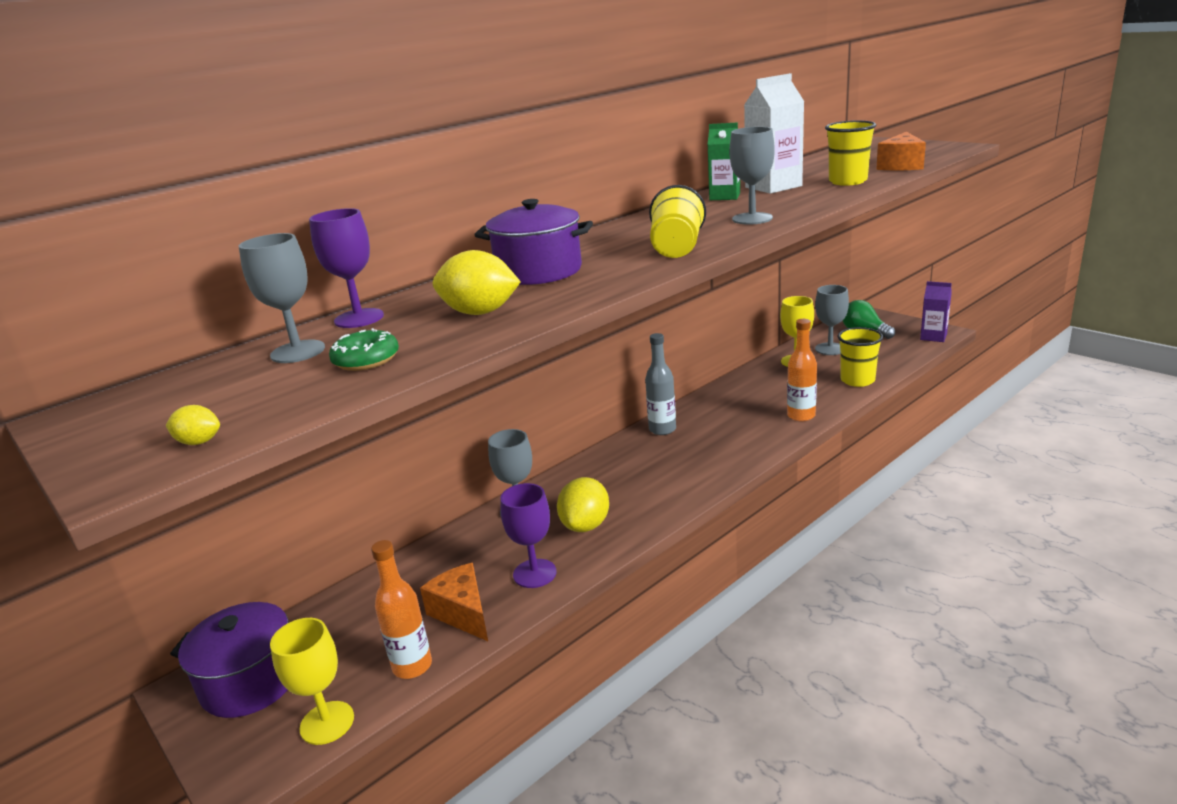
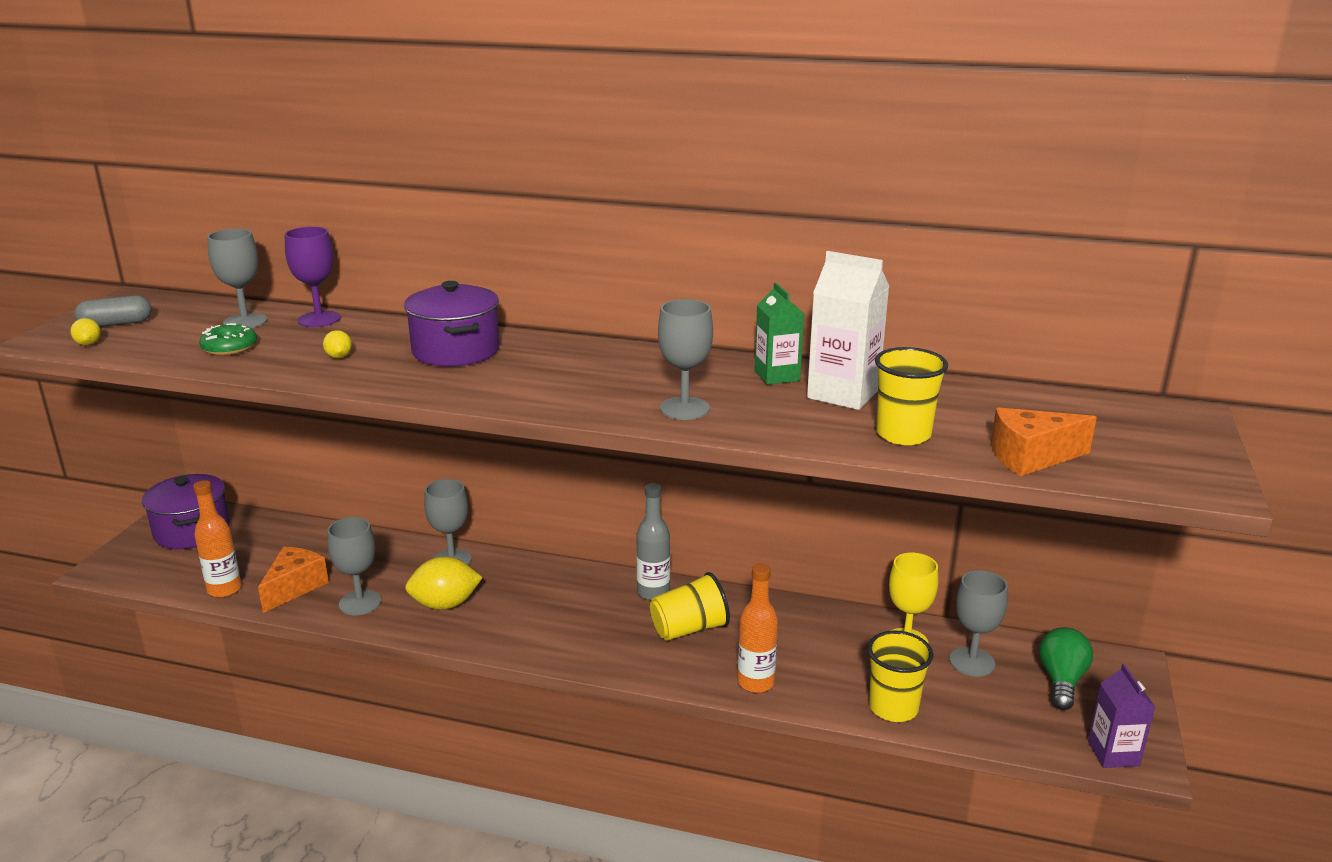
camera: 55 degrees right, 0 degrees up
(156, 425) = (116, 324): none -> grey capsule
(327, 723) = (158, 579): yellow goblet -> none
(480, 313) = (339, 357): yellow lemon -> yellow lemon, size x0.48
(534, 573) = (360, 603): purple goblet -> grey goblet
(677, 248) = (551, 393): yellow cup -> yellow cup (689, 629)

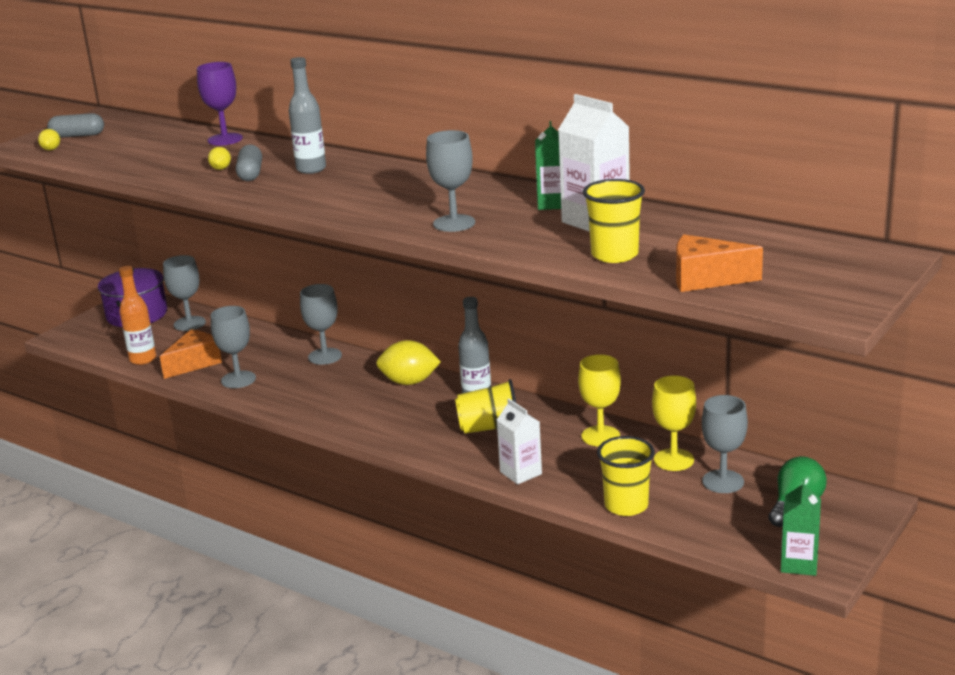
camera: 20 degrees right, 0 degrees up
(229, 348) = (146, 157): green donut -> none
(245, 322) = (169, 138): grey goblet -> grey goblet (189, 323)
(382, 361) = (250, 174): none -> grey capsule
(445, 604) = (303, 388): yellow lemon -> yellow lemon (409, 382)
(456, 351) = (311, 169): purple pot -> grey bottle
(756, 682) = (520, 473): orange bottle -> white carton
(813, 623) = (600, 436): none -> yellow goblet
(1113, 753) = (799, 564): purple carton -> green carton

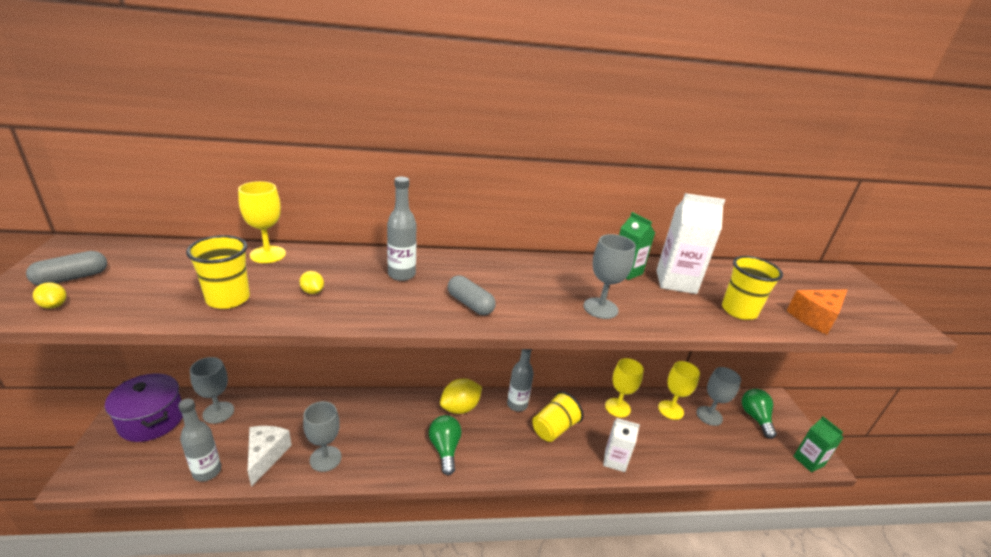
camera: 45 degrees left, 5 degrees up
(143, 359) = (207, 471): orange bottle -> grey bottle
(194, 363) = (266, 456): orange cheese -> white cheese
(225, 139) = (268, 254): purple goblet -> yellow goblet
(250, 174) = (352, 291): grey capsule -> grey capsule (470, 304)
(325, 356) = (374, 406): grey goblet -> none
(350, 407) = (445, 449): none -> green light bulb
(626, 505) = (694, 459): yellow cup -> yellow cup (228, 299)

